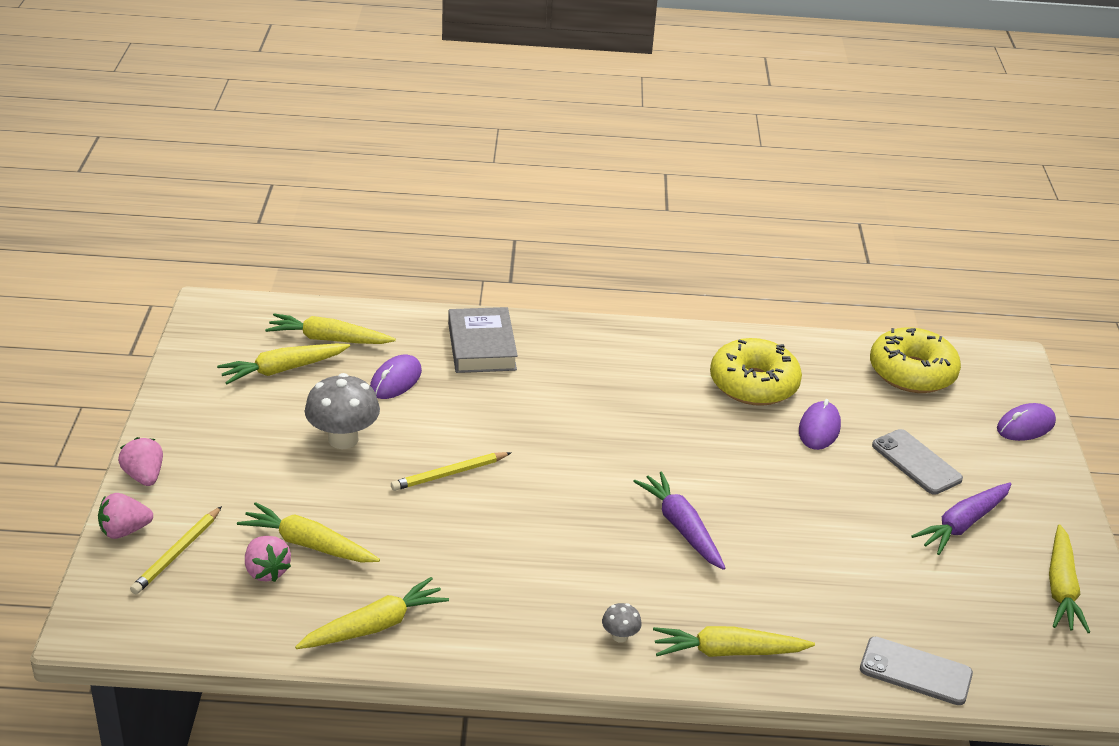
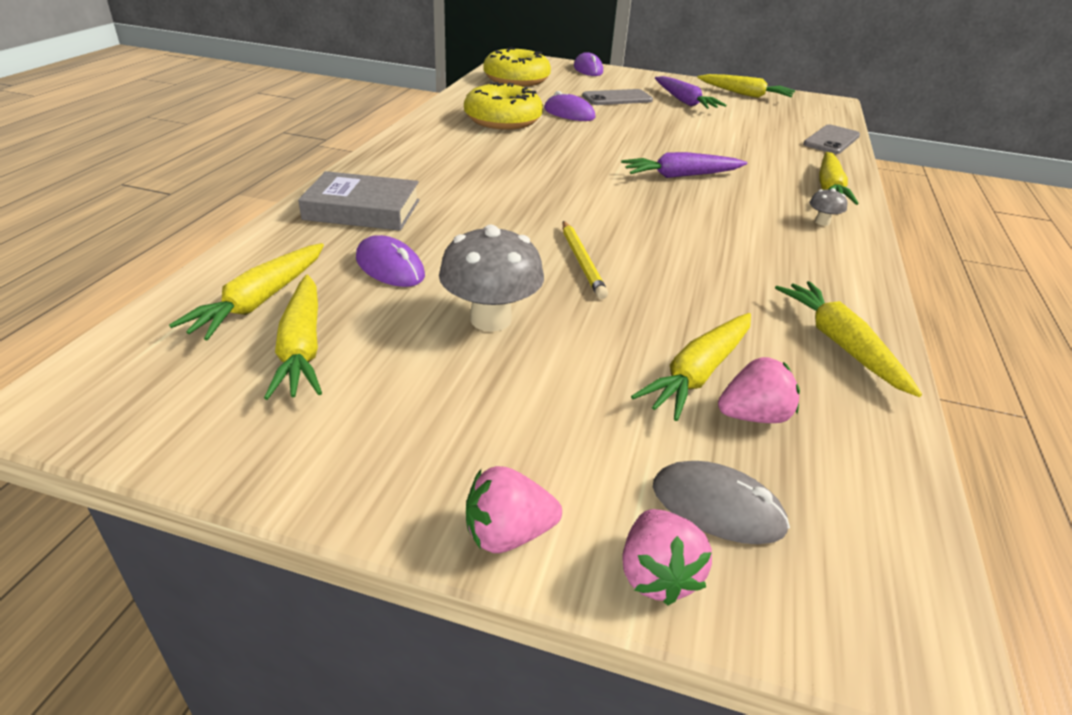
camera: 75 degrees left, 0 degrees up
(177, 553) = (717, 507): yellow pencil -> grey mouse

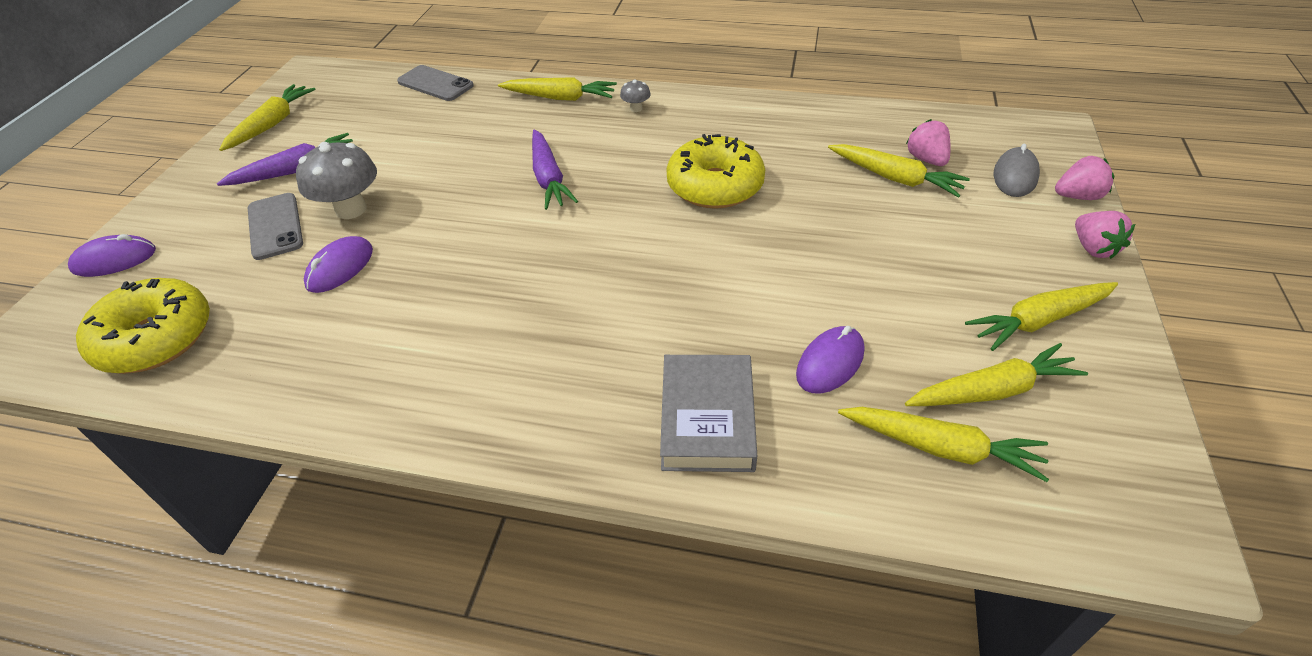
camera: 90 degrees left, 10 degrees up
(490, 319) = (884, 281): grey mushroom -> grey mushroom (351, 209)
(503, 120) = (368, 331): yellow donut -> yellow donut (715, 186)
(582, 262) = (762, 236): yellow pencil -> none
(840, 344) = (826, 121): yellow carrot -> yellow carrot (1039, 321)

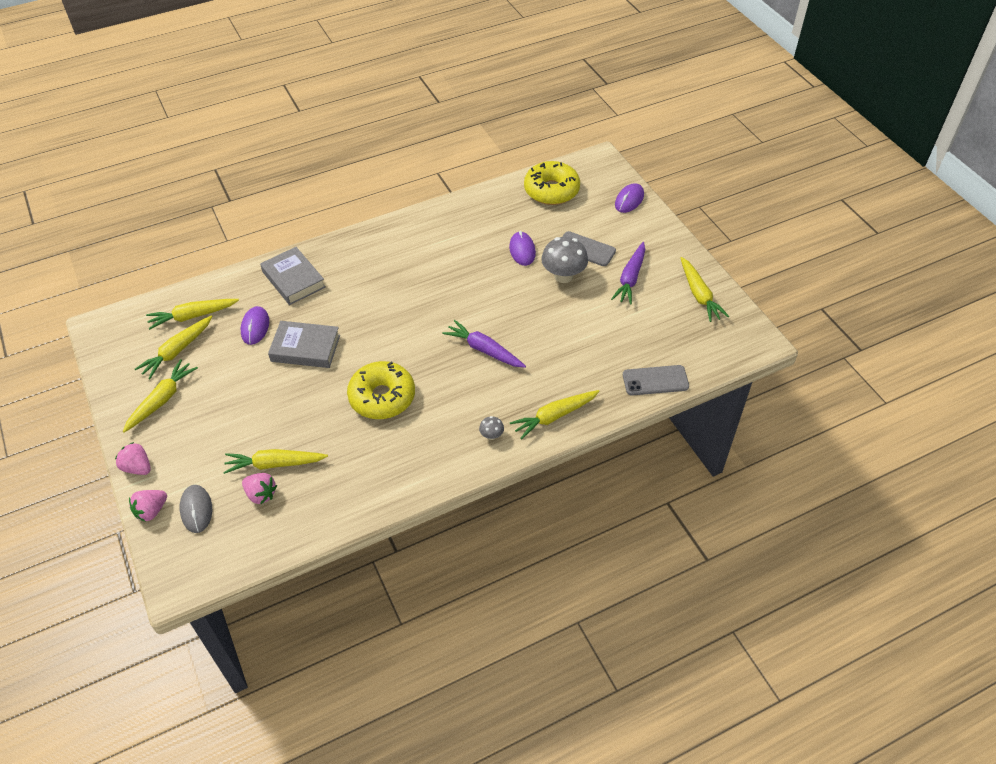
camera: 140 degrees right, 5 degrees up
(769, 288) = (305, 348): none -> grey book

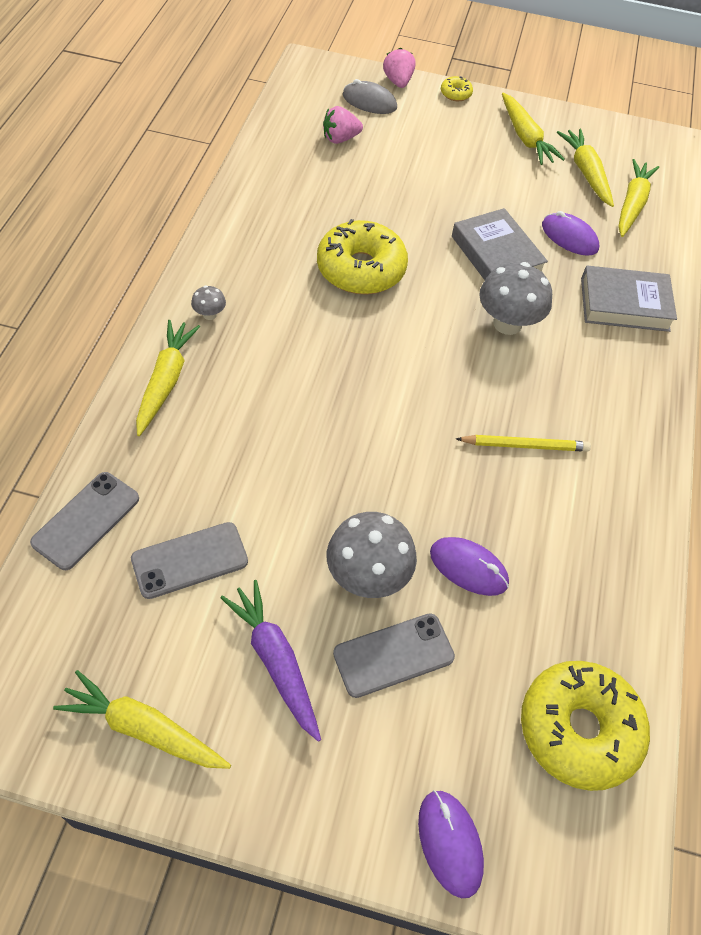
camera: 125 degrees right, 5 degrees up
(138, 467) = (455, 94): pink strawberry -> yellow donut
(274, 464) = (364, 161): yellow carrot -> none
(305, 348) = (496, 255): grey book -> grey book turned 75 degrees counterclockwise
(359, 314) = (507, 323): none -> grey mushroom
(436, 267) = (525, 445): none -> yellow pencil
(484, 350) = (331, 392): purple carrot -> none
(627, 332) = (190, 560): none -> grey phone

